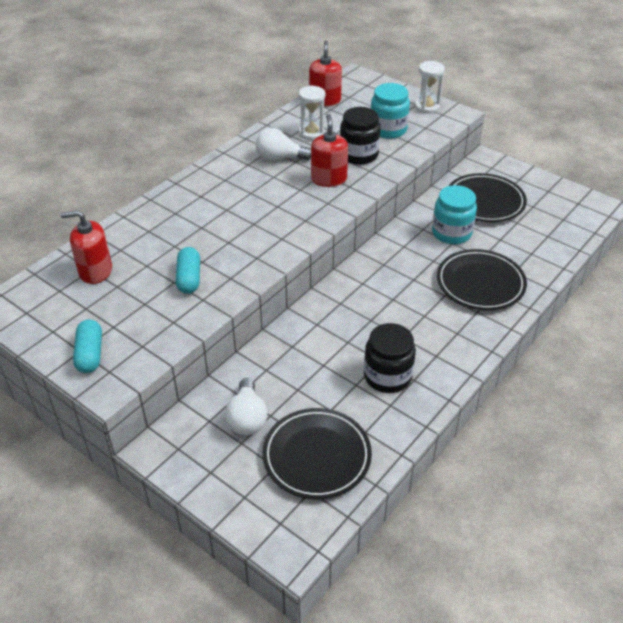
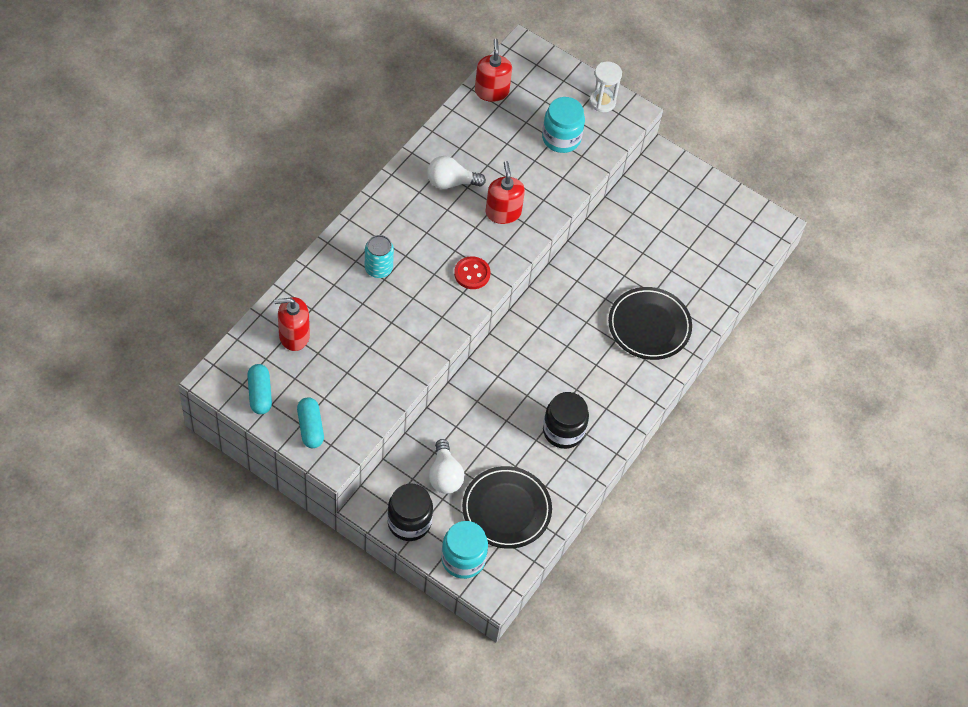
camera: 10 degrees left, 15 degrees up
(189, 278) = (382, 342): turquoise capsule -> turquoise capsule (260, 394)
(197, 219) = (378, 268): none -> turquoise can
(292, 224) = (472, 274): none -> red button
(311, 133) = (481, 144): white hourglass -> none
(359, 155) = (532, 177): black jar -> black jar (409, 522)
(451, 233) = (624, 263): turquoise jar -> turquoise jar (463, 559)
(485, 202) = (659, 220): black plate -> none

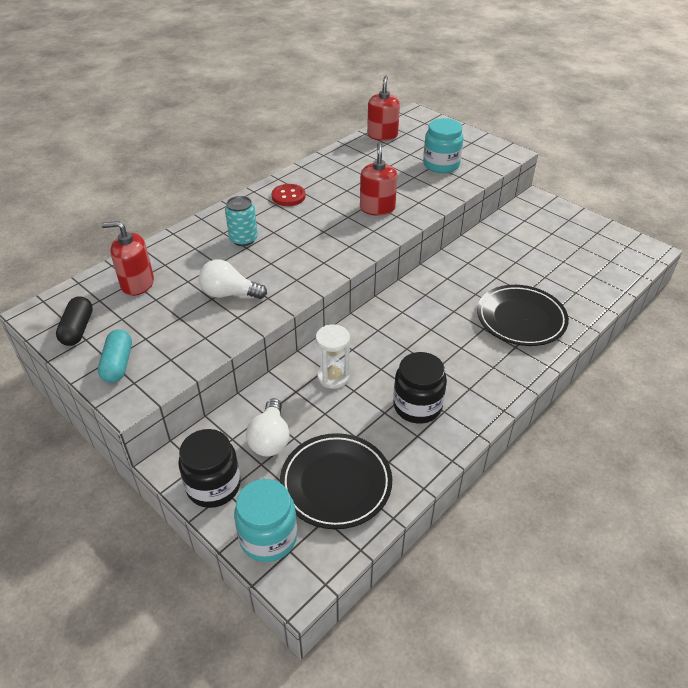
camera: 15 degrees right, 15 degrees down
(260, 394) = (78, 329): turquoise capsule -> black capsule
(451, 182) = (332, 186): white light bulb -> white light bulb (229, 294)
(472, 274) = (336, 249): red button -> red button (288, 196)
(602, 102) = (481, 146): white hourglass -> white hourglass (333, 377)

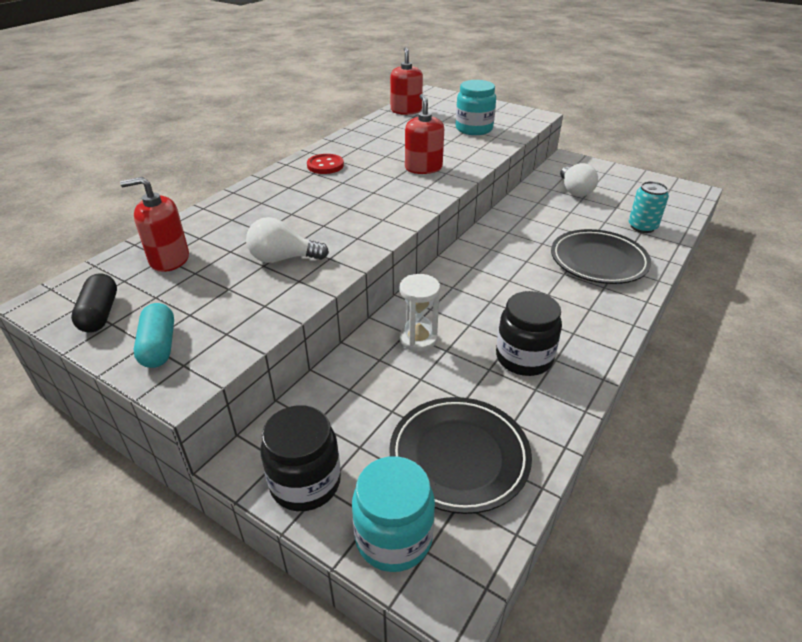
camera: 10 degrees left, 5 degrees down
(243, 239) = (286, 206): turquoise can -> turquoise can (642, 227)
(270, 439) = (363, 416): white light bulb -> white light bulb (575, 191)

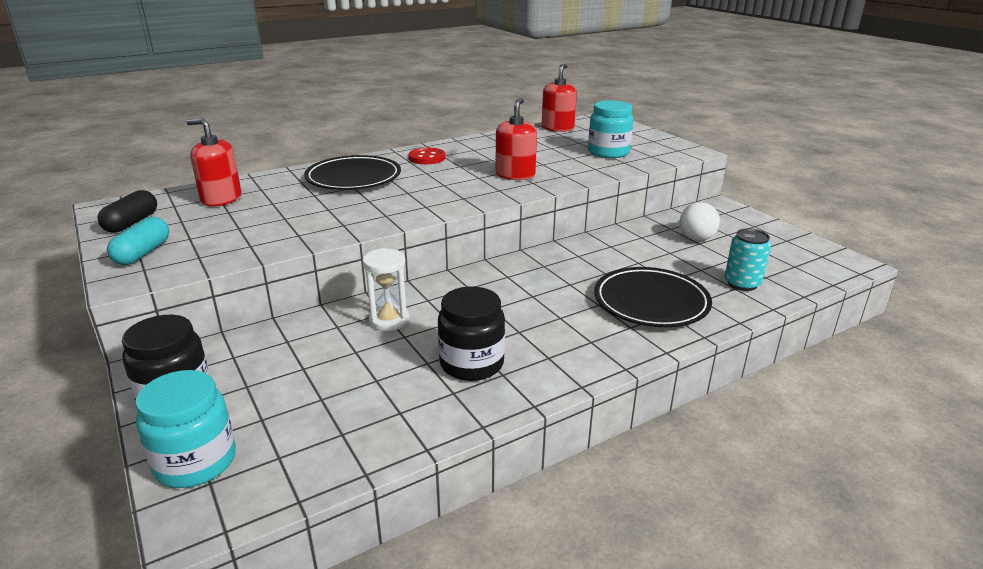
camera: 25 degrees right, 10 degrees down
(283, 259) = (305, 217): white light bulb -> none
(459, 457) = (319, 422): black plate -> black plate (353, 178)

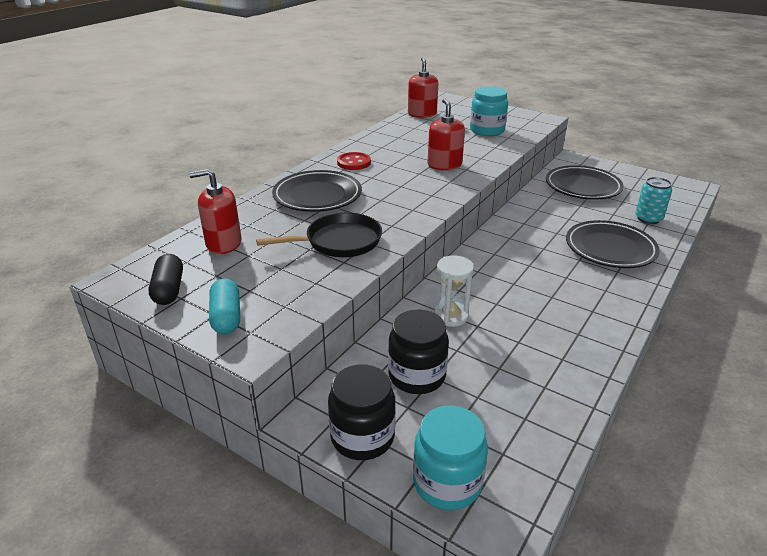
camera: 25 degrees left, 5 degrees up
(317, 218) = (339, 242): none -> black pan
(471, 363) = (549, 332): black jar -> black jar (417, 376)
(696, 235) = (583, 187): white light bulb -> black plate

